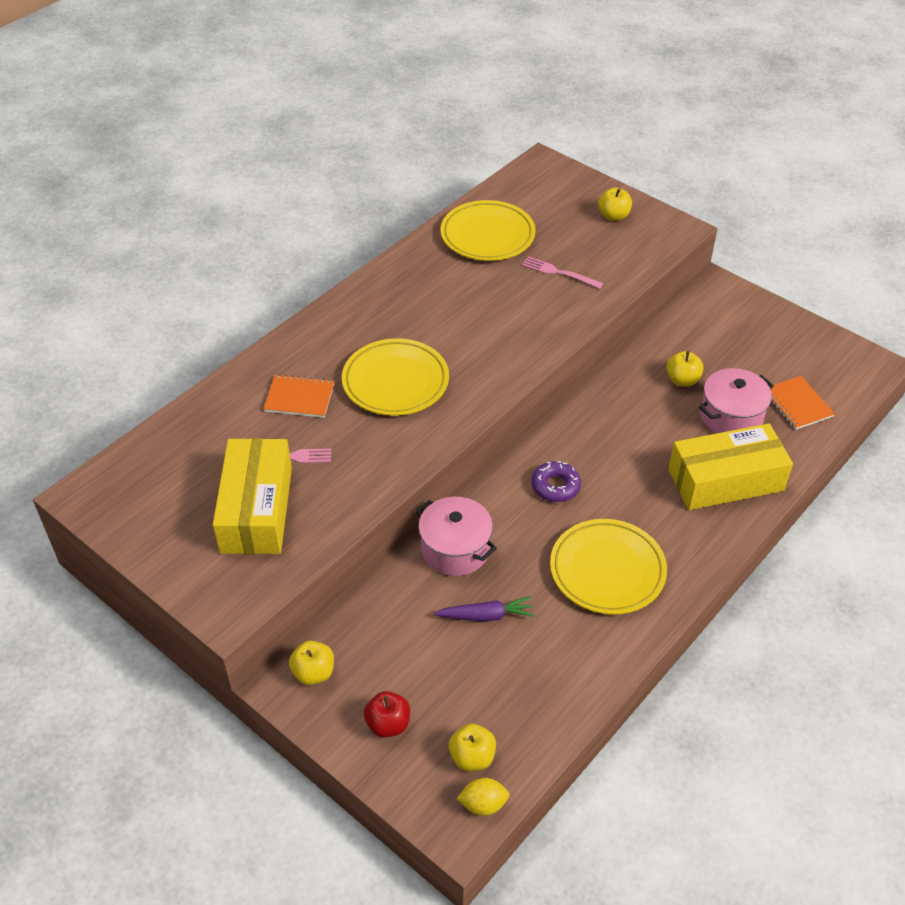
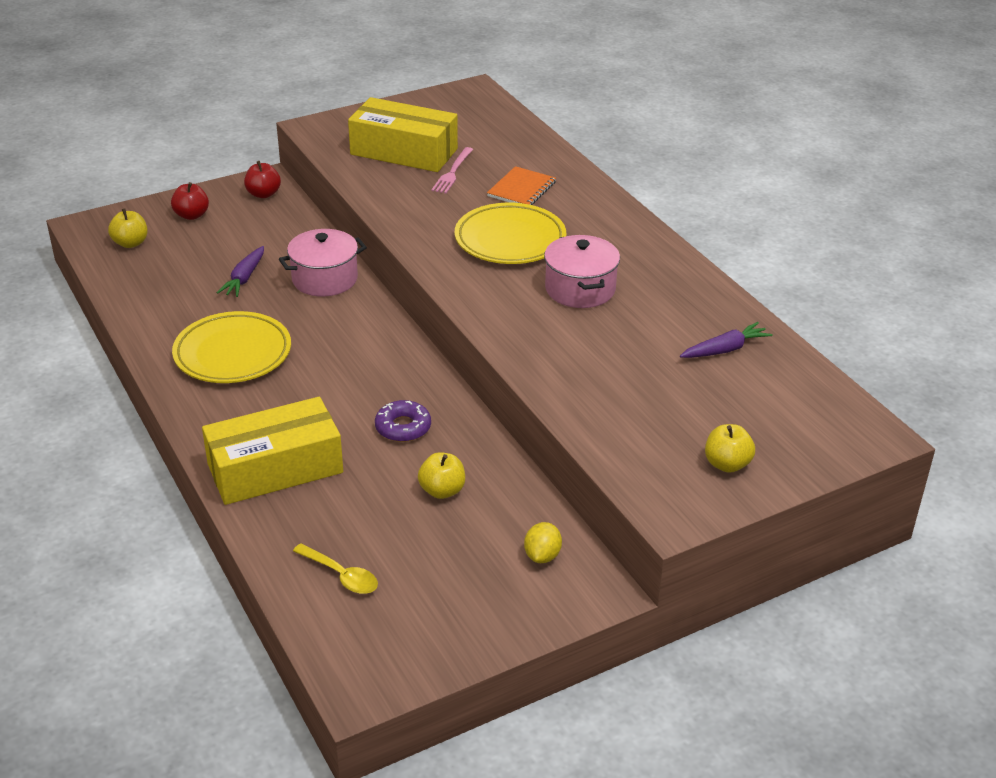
camera: 110 degrees right, 10 degrees down
(313, 673) = (263, 194): yellow apple -> red apple
(483, 804) = (91, 239): yellow lemon -> yellow lemon (542, 555)
(487, 236) = (725, 349): yellow plate -> purple carrot
(555, 486) = (353, 352): purple donut -> purple donut (403, 427)
(558, 272) = (629, 384): pink fork -> none
(725, 480) = (275, 468): yellow box -> yellow box turned 60 degrees clockwise
(731, 417) = (360, 509): pink pot -> pink pot (580, 289)
(797, 404) = (341, 575): orange notebook -> yellow spoon

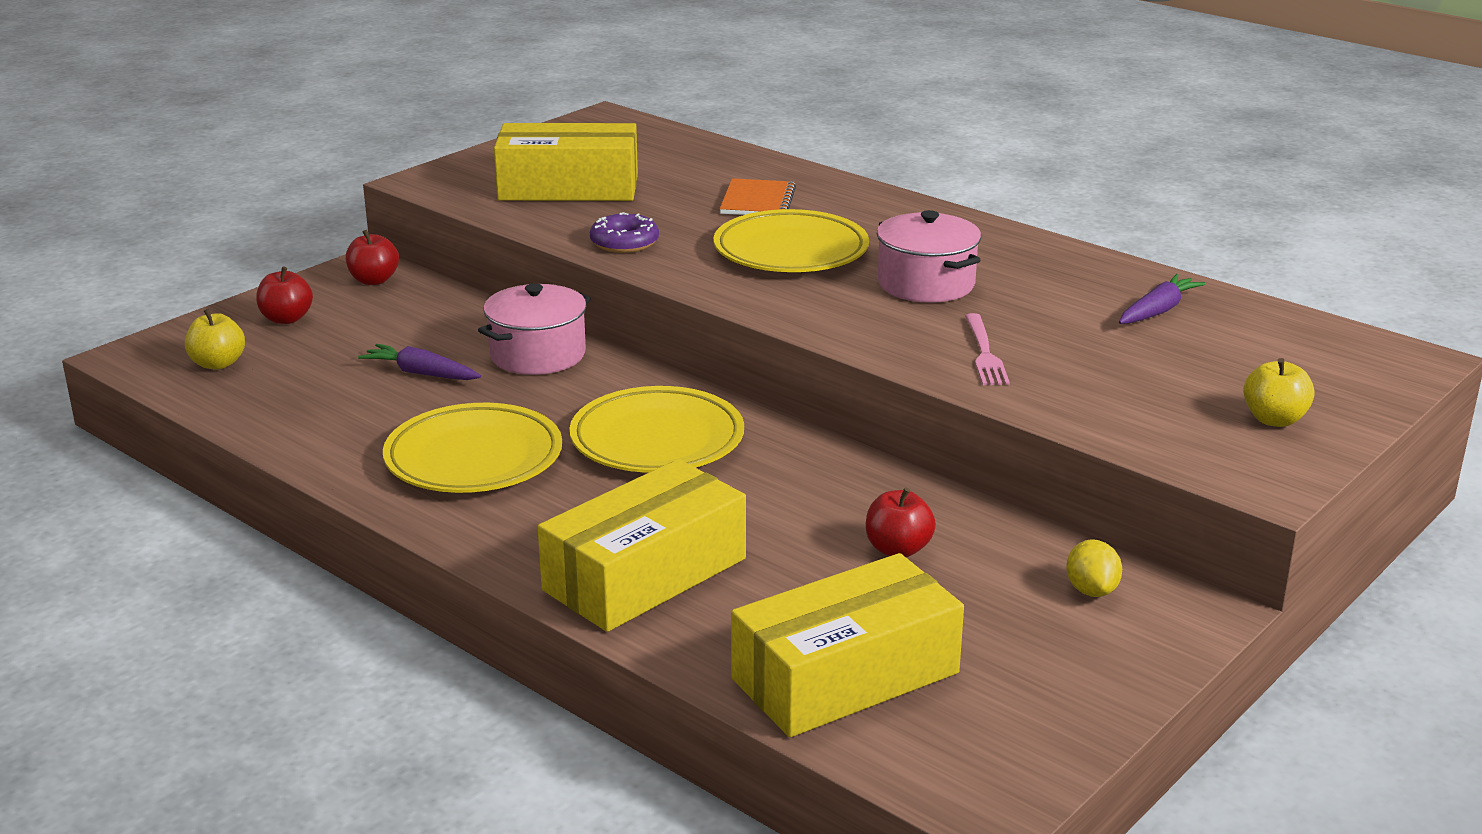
camera: 20 degrees left, 10 degrees down
(244, 278) = (421, 373): purple carrot -> purple carrot turned 120 degrees clockwise
(341, 575) = (845, 676): yellow spoon -> yellow box
(352, 366) = (657, 440): none -> yellow plate
(403, 427) = (784, 492): purple donut -> purple donut (624, 242)
(442, 490) = (898, 549): yellow apple -> red apple
(452, 173) = (653, 198): pink fork -> pink fork (985, 354)

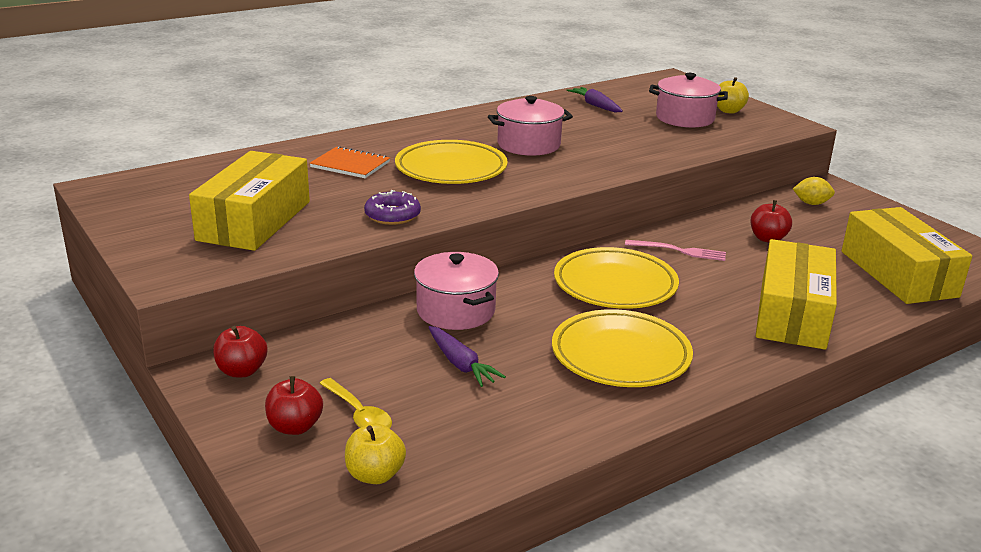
camera: 75 degrees left, 0 degrees up
(313, 341) = (359, 414): none -> yellow spoon
(421, 373) = (461, 364): purple carrot -> purple carrot turned 75 degrees counterclockwise
(645, 574) = (792, 313): yellow box -> yellow box turned 45 degrees clockwise
(985, 354) = (634, 148): pink fork -> pink fork (680, 251)
(1182, 383) = (685, 118): none -> pink pot

